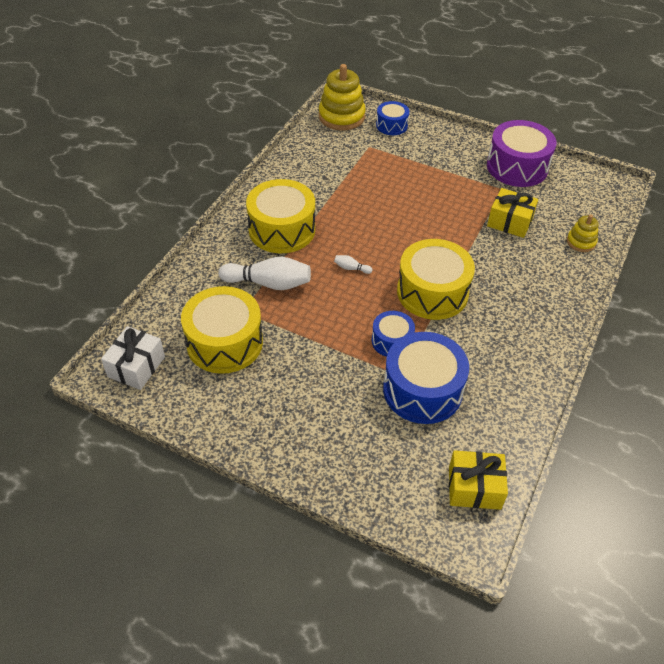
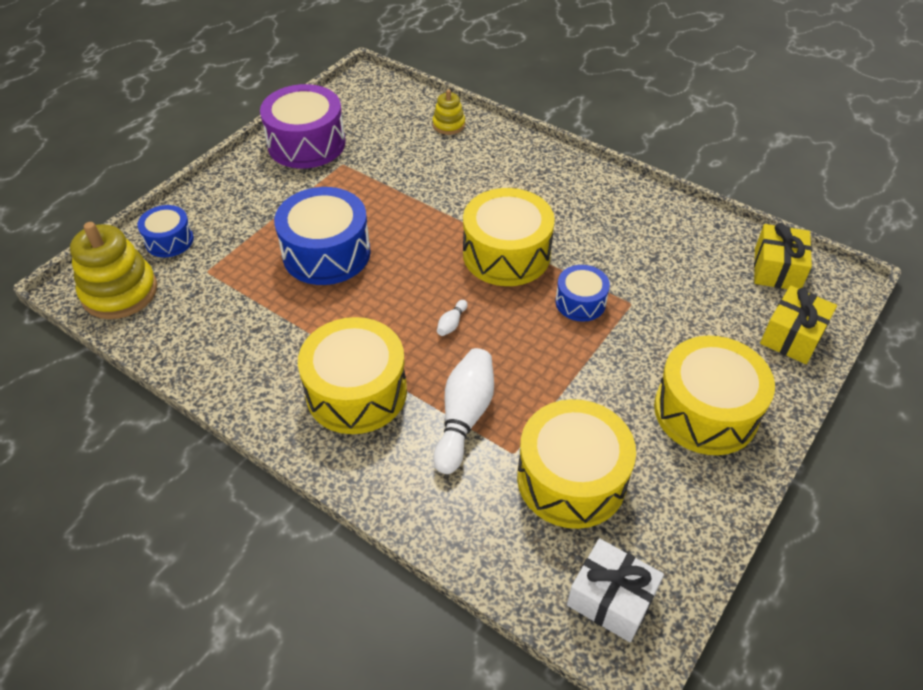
camera: 80 degrees left, 0 degrees up
(294, 423) = (705, 411): none -> yellow drum
(422, 390) = (654, 287): blue drum -> blue drum (326, 253)
(510, 222) = (402, 169): yellow gift -> yellow gift (792, 336)

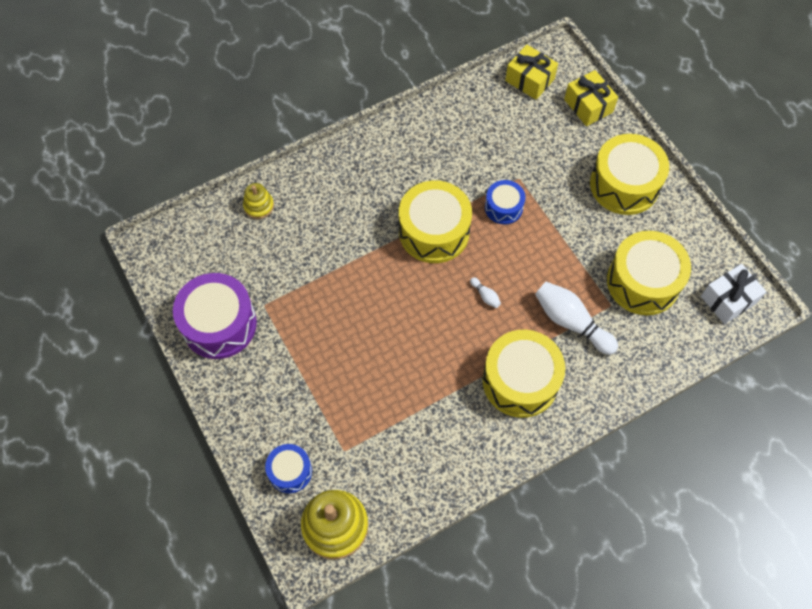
camera: 65 degrees left, 15 degrees up
(326, 253) = (369, 354): blue drum -> none

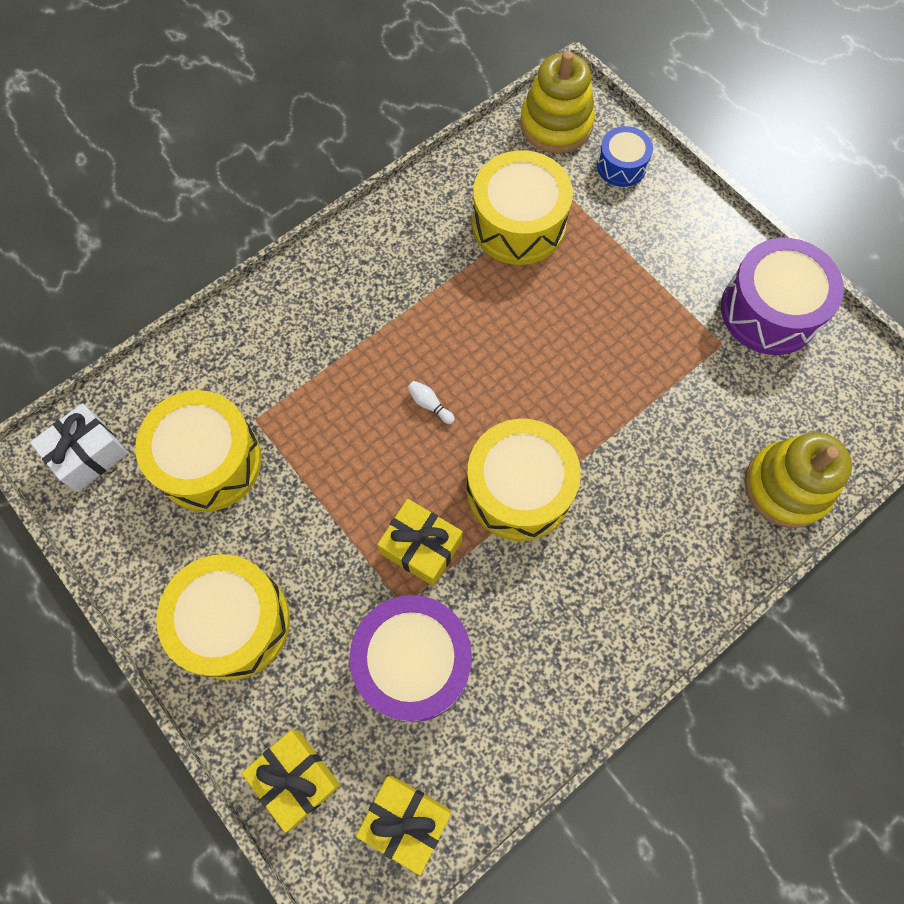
camera: 170 degrees right, 5 degrees up
(259, 206) = (786, 486): yellow stacking toy -> yellow stacking toy, size x1.88
(503, 207) = (421, 547): blue drum -> yellow gift
(516, 148) = (413, 662): none -> purple drum
(520, 381) = (370, 302): yellow drum -> yellow drum (518, 224)
(571, 322) = (309, 387): white bowling pin -> none

